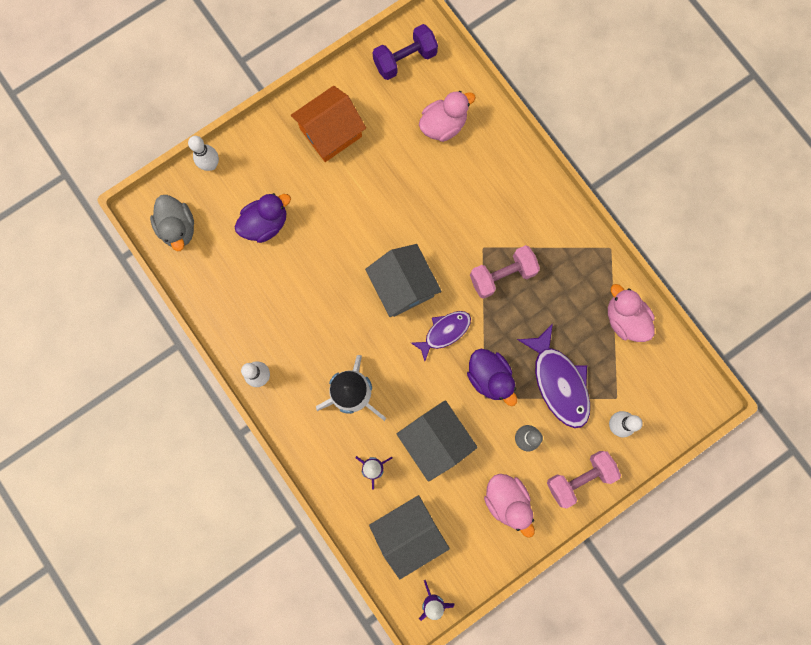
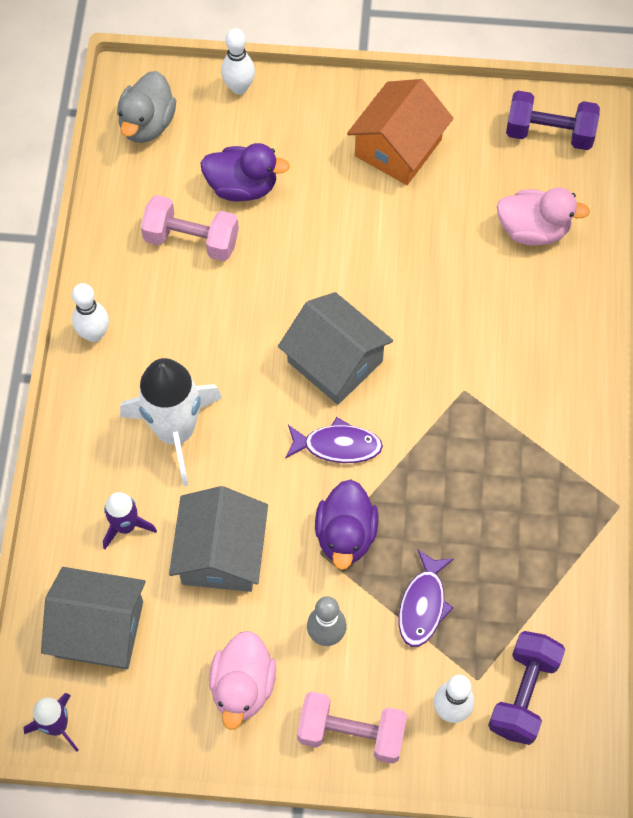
camera: 40 degrees right, 15 degrees down
(331, 132) = (398, 147): orange house -> orange house turned 60 degrees counterclockwise
(403, 286) = (335, 361): grey house -> grey house turned 60 degrees counterclockwise
(502, 275) = (460, 437): pink dumbbell -> pink dumbbell (191, 240)
(559, 382) = (423, 605): purple fish -> purple fish, size x0.62
(624, 319) = (567, 598): pink duck -> none
(644, 387) = (523, 694): none -> purple dumbbell

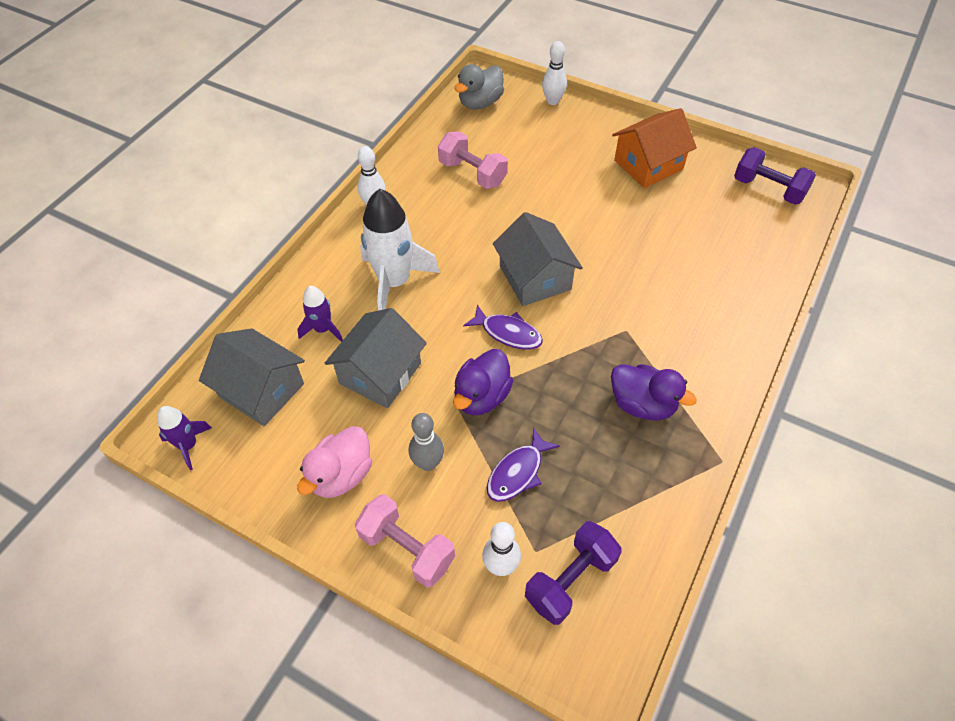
camera: 25 degrees right, 10 degrees down
(242, 186) = (525, 154): purple duck -> purple duck (642, 404)
(533, 230) = (730, 244): pink duck -> none

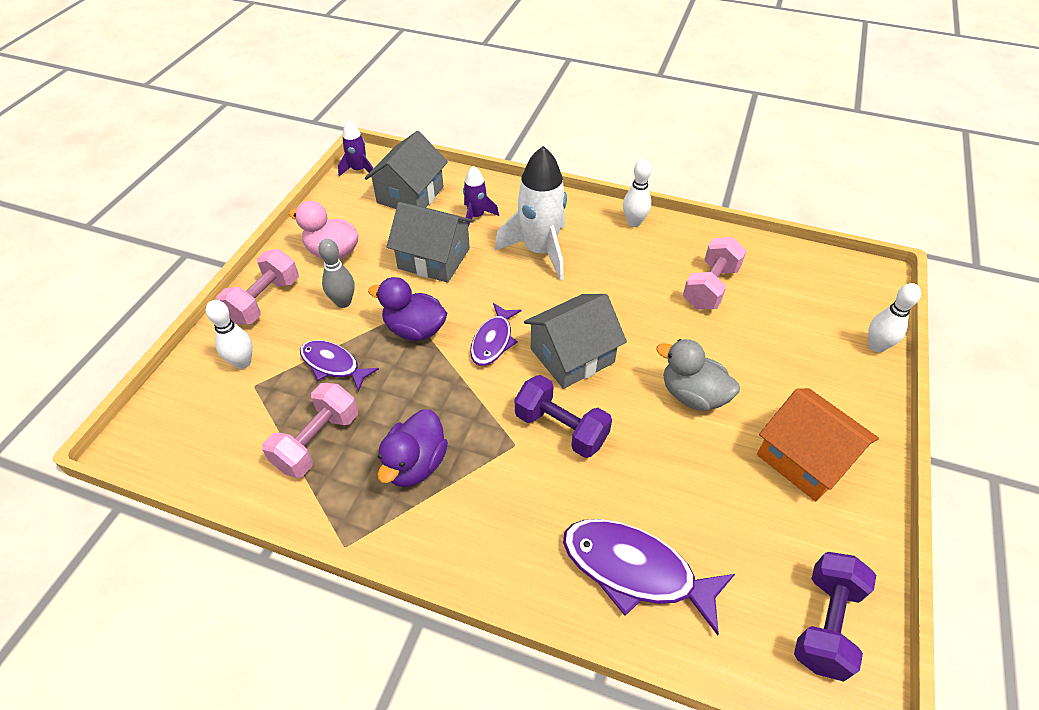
camera: 80 degrees right, 5 degrees down
(480, 103) = (831, 279): grey duck -> grey duck (692, 395)
(570, 580) = (223, 413): purple dumbbell -> purple dumbbell (561, 428)
(613, 485) = (317, 441): none -> pink dumbbell
(736, 273) = (635, 570): none -> purple fish

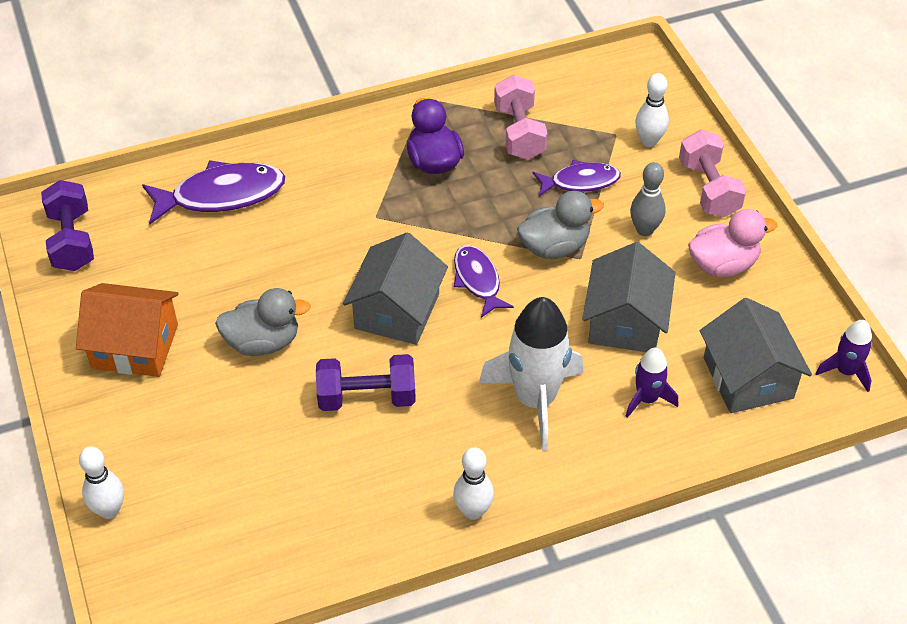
camera: 140 degrees right, 0 degrees up
(415, 329) = (554, 247): purple duck -> grey duck
(434, 258) = (625, 321): grey house -> grey house turned 60 degrees counterclockwise
(561, 428) = (351, 248): purple dumbbell -> purple dumbbell (367, 397)
(710, 287) = (323, 474): pink dumbbell -> none

